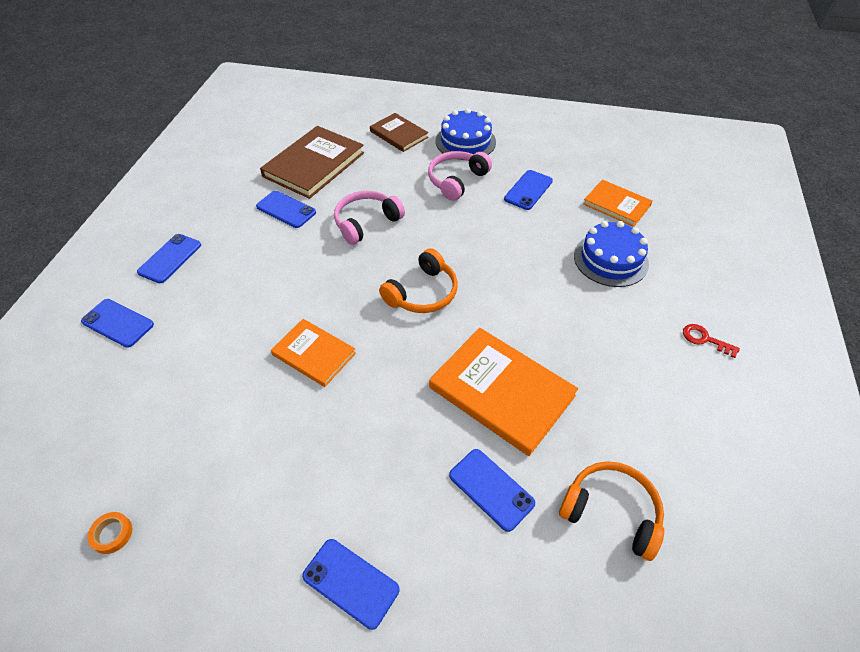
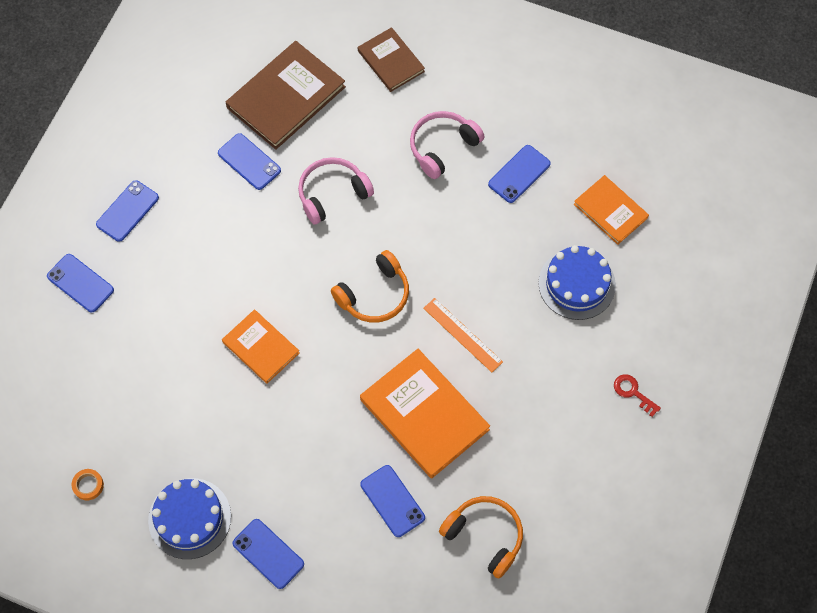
camera: 10 degrees right, 15 degrees up
(465, 141) = (467, 85): blue cake -> blue cake (189, 518)
(518, 314) = (462, 335): none -> orange ruler

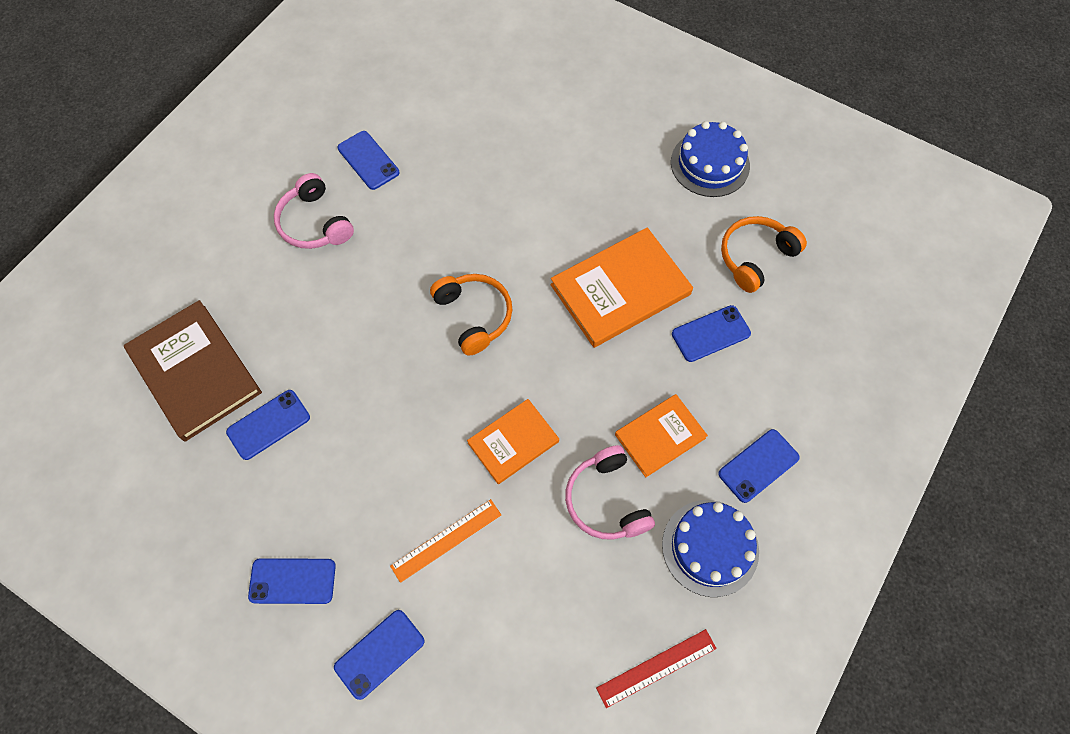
camera: 80 degrees left, 0 degrees up
(88, 485) = (656, 668): orange tape -> red ruler
(127, 211) = (292, 581): blue phone -> blue phone turned 45 degrees counterclockwise
(332, 194) = (339, 340): pink headphones -> pink headphones (606, 500)
(391, 61) = (188, 255): brown book -> none
(462, 335) = (538, 240): orange ruler -> orange ruler (446, 540)
(577, 284) = (504, 134): blue cake -> blue cake (710, 164)
(610, 211) = (432, 93): orange book -> orange book (660, 436)
(633, 392) = (625, 112): red key -> none

